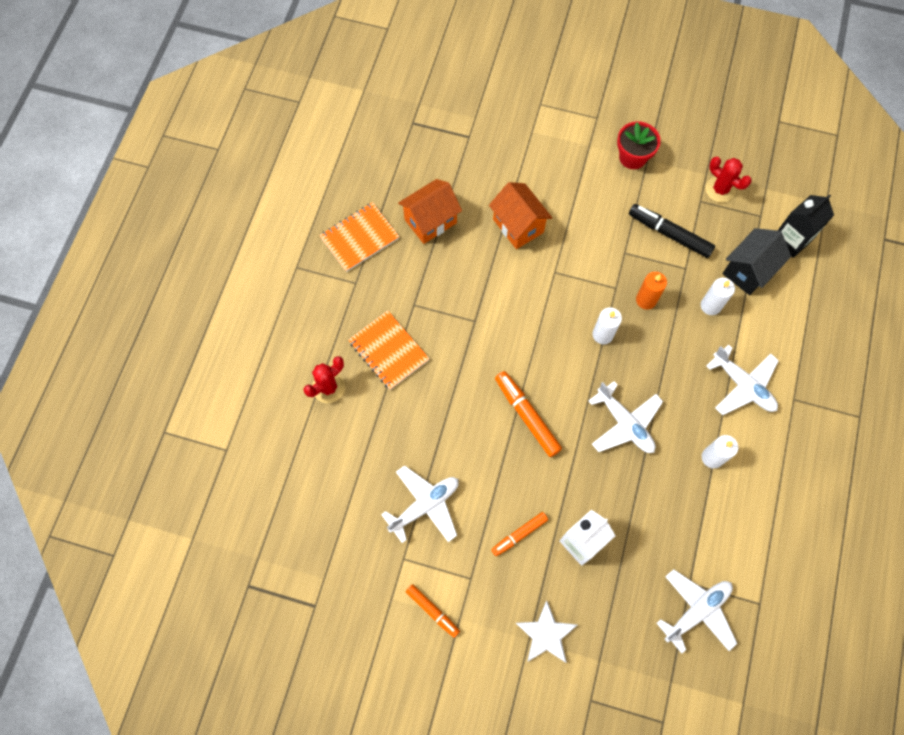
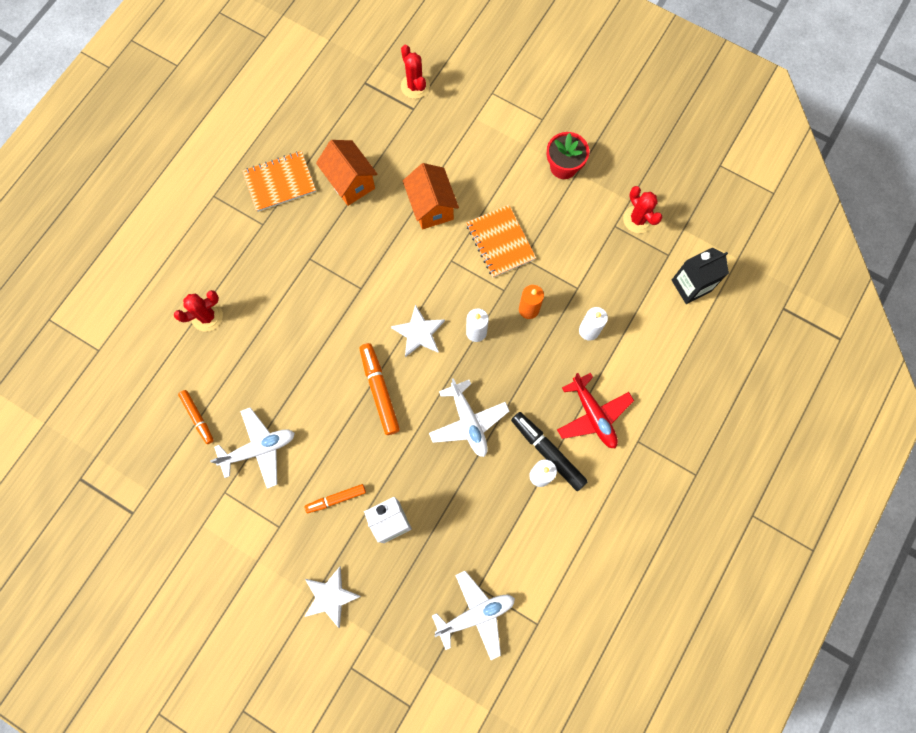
camera: 15 degrees right, 5 degrees up
(389, 351) = (272, 296): orange notebook -> orange notebook (500, 242)
(430, 221) = (350, 182): orange house -> orange house turned 75 degrees clockwise
(432, 611) = (235, 547): orange marker -> orange marker (197, 418)
(463, 115) = (415, 86): none -> red cactus
(547, 349) = (419, 333): none -> white star
(669, 234) = (573, 251): black marker -> black marker (548, 452)
(742, 385) = (593, 415): white plane -> red plane
(748, 271) = (637, 306): black house -> none

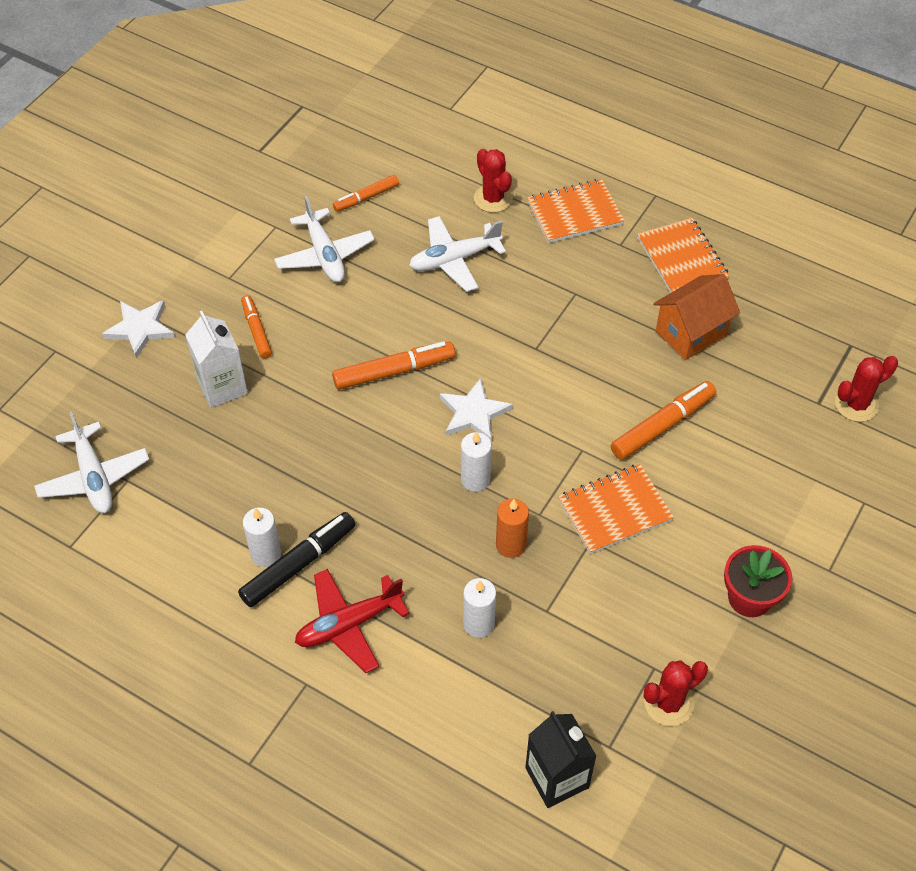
camera: 90 degrees right, 20 degrees down
(228, 255) = (574, 213): none -> orange notebook
(431, 207) = (662, 426): orange house -> orange marker
(468, 422) = (347, 469): white plane -> white plane (454, 259)

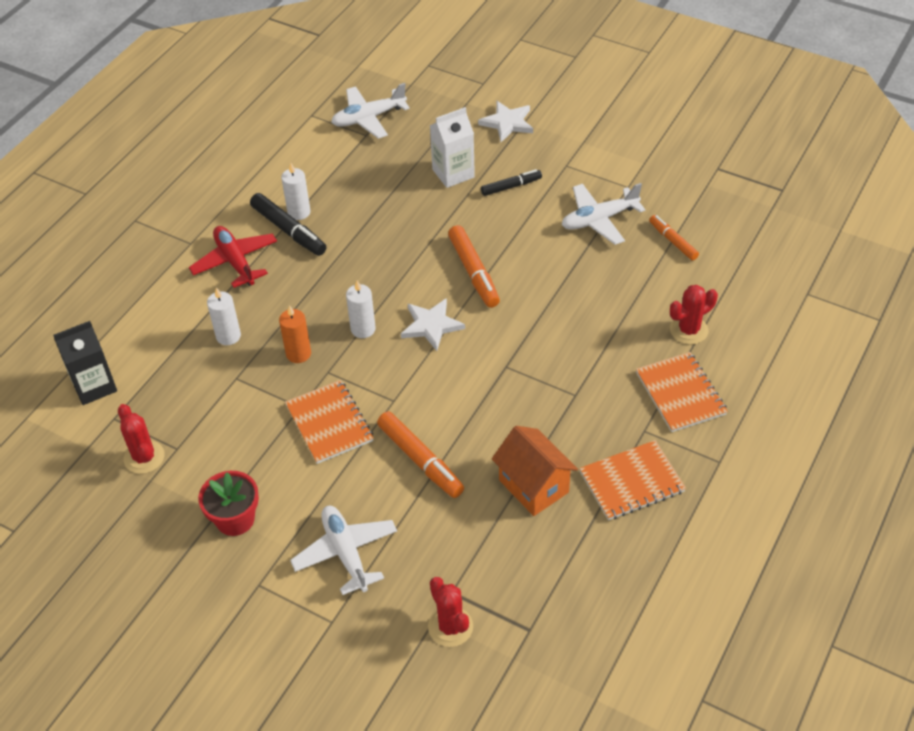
camera: 90 degrees right, 5 degrees down
(257, 330) = (511, 187): orange marker -> black marker
(454, 259) = (605, 305): white plane -> white plane (346, 553)

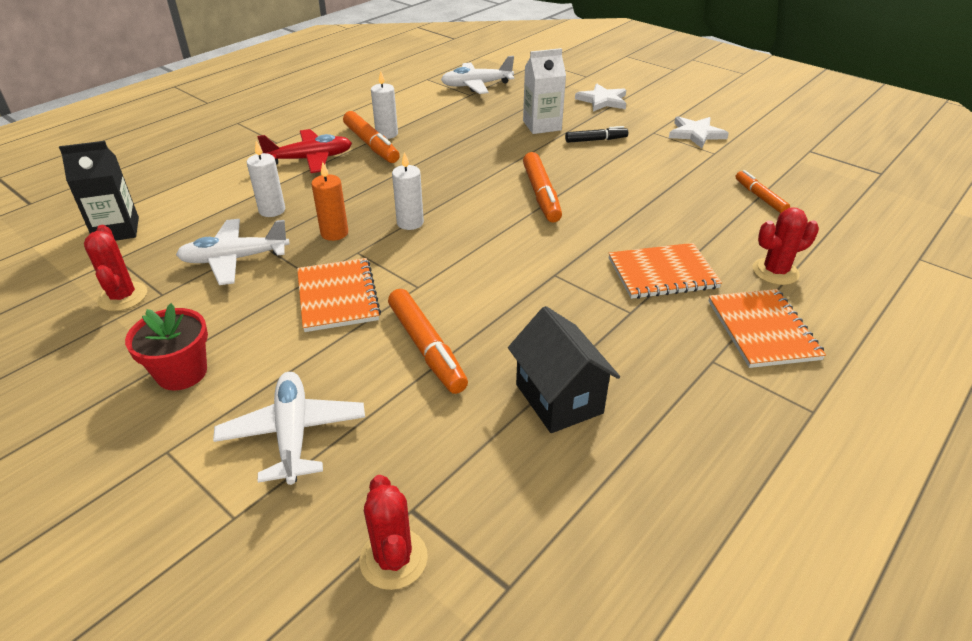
camera: 10 degrees right, 10 degrees down
(235, 262) = (310, 159): red plane -> red plane turned 90 degrees clockwise
(289, 231) = (371, 145): black marker -> orange marker
(431, 325) = (483, 229): white star -> white star (696, 134)
(533, 486) = (558, 399): orange house -> black house
(599, 219) = (681, 172): white plane -> white plane (235, 259)
(631, 482) = (690, 415): orange notebook -> orange notebook (662, 273)

